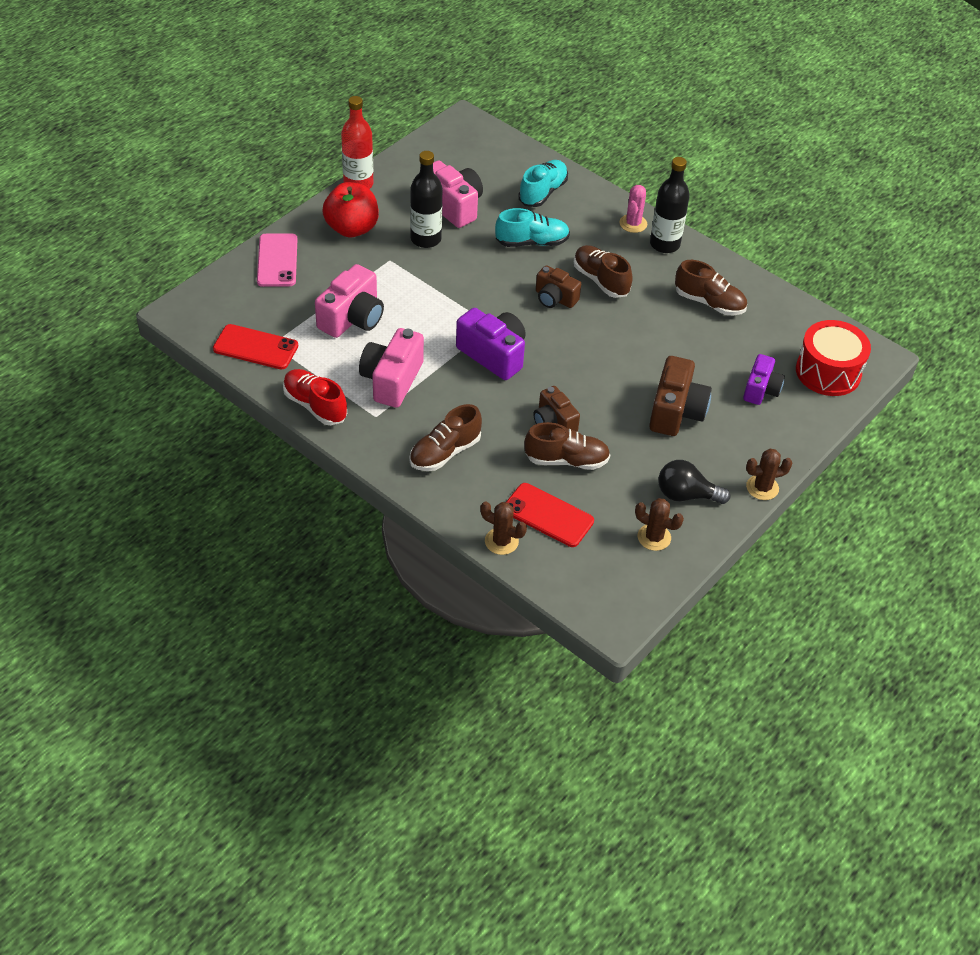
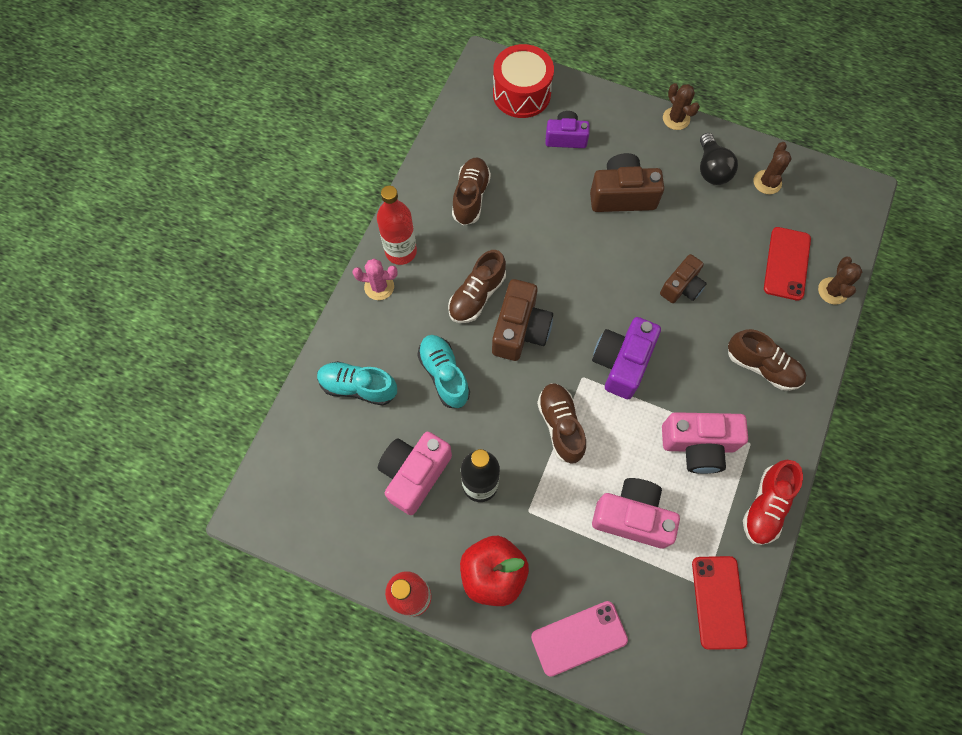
camera: 105 degrees left, 20 degrees up
(555, 298) = (520, 330): brown camera -> brown camera, size x1.54
(566, 460) = (720, 265): brown shoe -> brown shoe (560, 426)
(664, 244) = (401, 251): black bottle -> red bottle

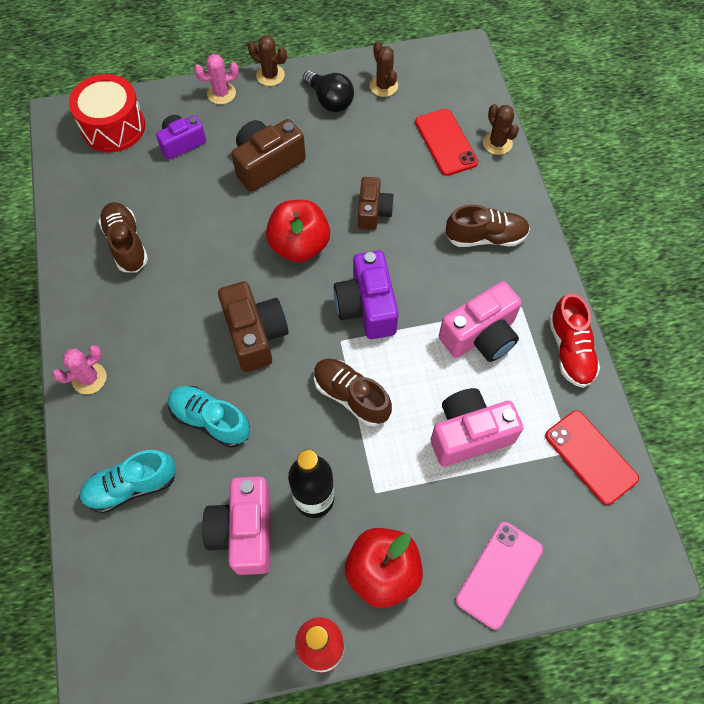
camera: 35 degrees left, 5 degrees down
(401, 251) = (89, 332): red bottle -> none
(477, 295) = (193, 328): brown shoe -> none
(602, 279) = (299, 245): none -> red apple
(625, 112) = (221, 93): none -> pink cactus

